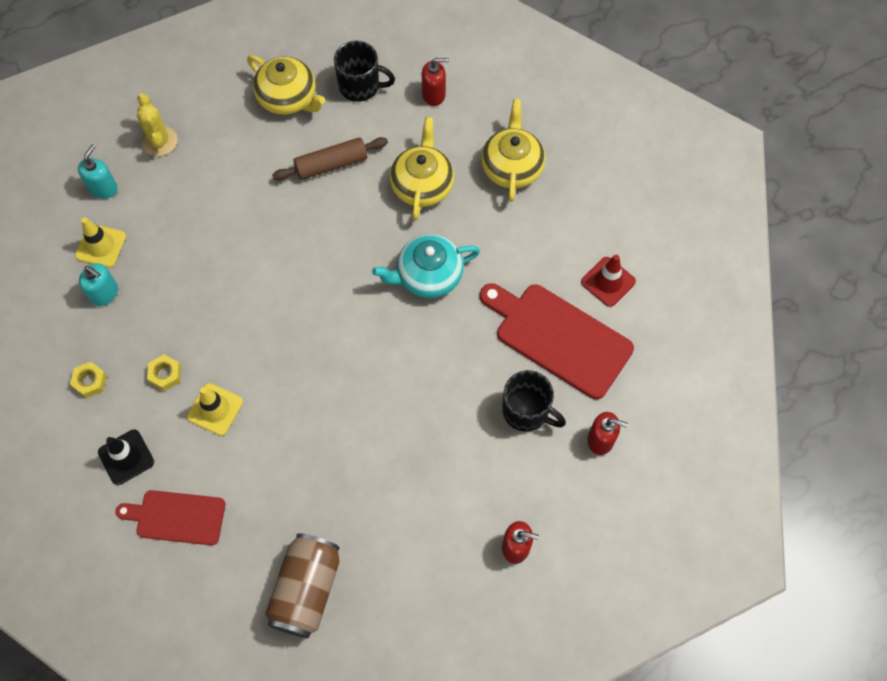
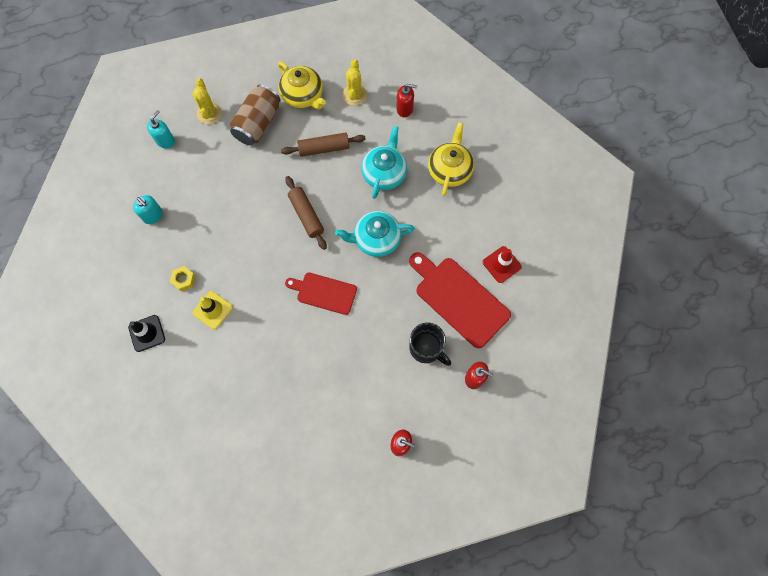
camera: 10 degrees right, 5 degrees up
(90, 381) = (132, 276): yellow nut -> none
(101, 246) = (156, 181): yellow traffic cone -> none
(176, 517) = (173, 381): red cutting board -> red cutting board (324, 292)
(306, 590) = (251, 448): brown can -> brown can (258, 124)
(324, 259) = (306, 215): none -> brown rolling pin
(360, 86) = (354, 95): black mug -> yellow cactus
(422, 184) = (384, 173): yellow teapot -> turquoise teapot

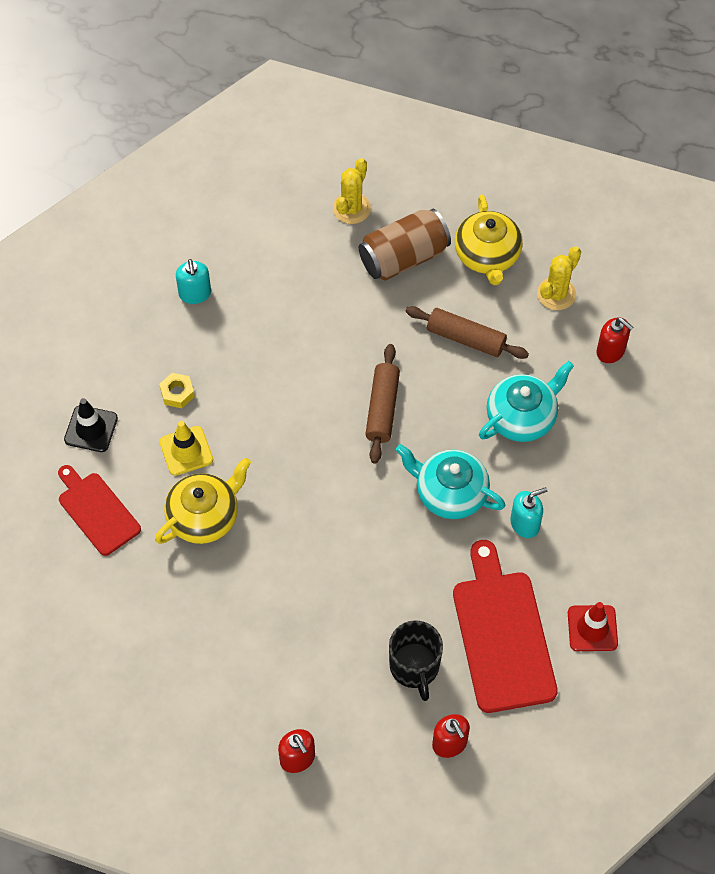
camera: 35 degrees right, 10 degrees down
(165, 141) = (273, 211): turquoise soap dispenser -> turquoise soap dispenser (525, 523)
(324, 292) = (336, 516): red cutting board -> red cutting board (97, 511)
(449, 170) = (613, 465): yellow teapot -> yellow teapot (204, 516)

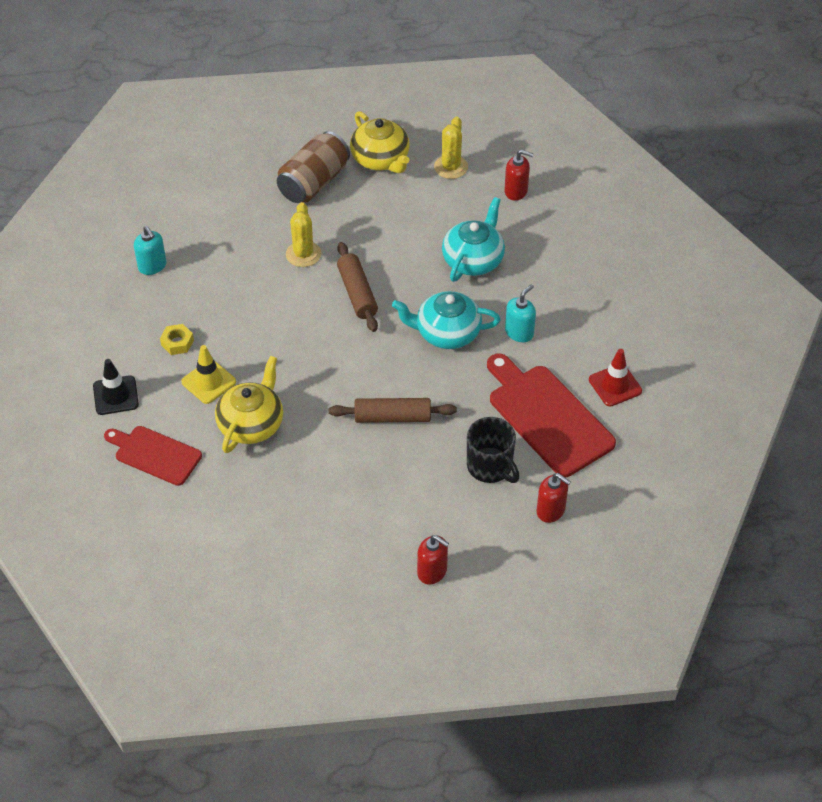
camera: 25 degrees left, 10 degrees down
(351, 208) = (251, 163): yellow cactus -> yellow cactus (303, 254)
(466, 338) = (397, 221): brown rolling pin -> brown rolling pin (392, 417)

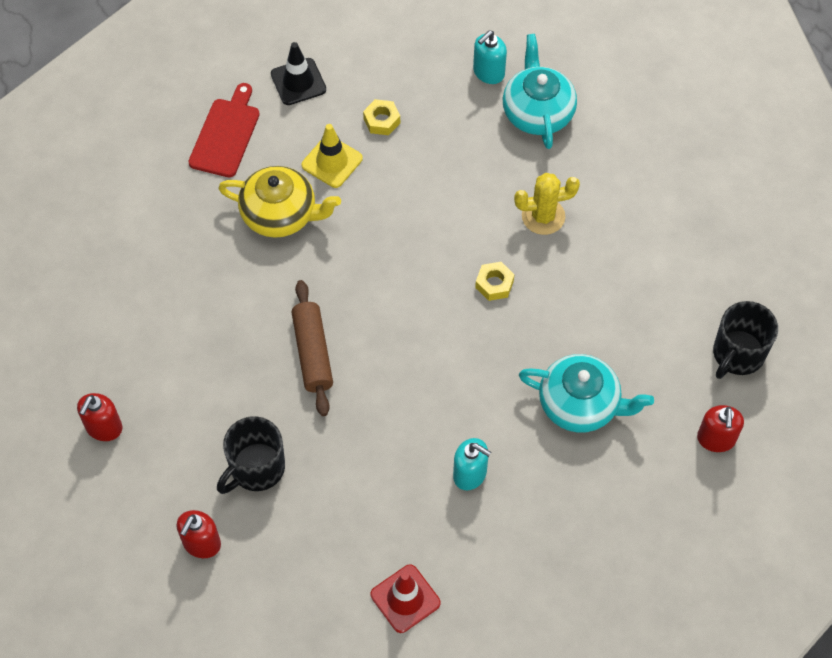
camera: 80 degrees right, 10 degrees up
(314, 182) = (664, 205): brown can -> none
(357, 293) = (494, 284): brown rolling pin -> yellow nut
(381, 159) = (727, 271): yellow teapot -> none
(446, 333) = (452, 391): turquoise teapot -> turquoise teapot (537, 112)
(451, 167) = (737, 354): yellow cactus -> black mug
(547, 417) = (341, 523): red cutting board -> none

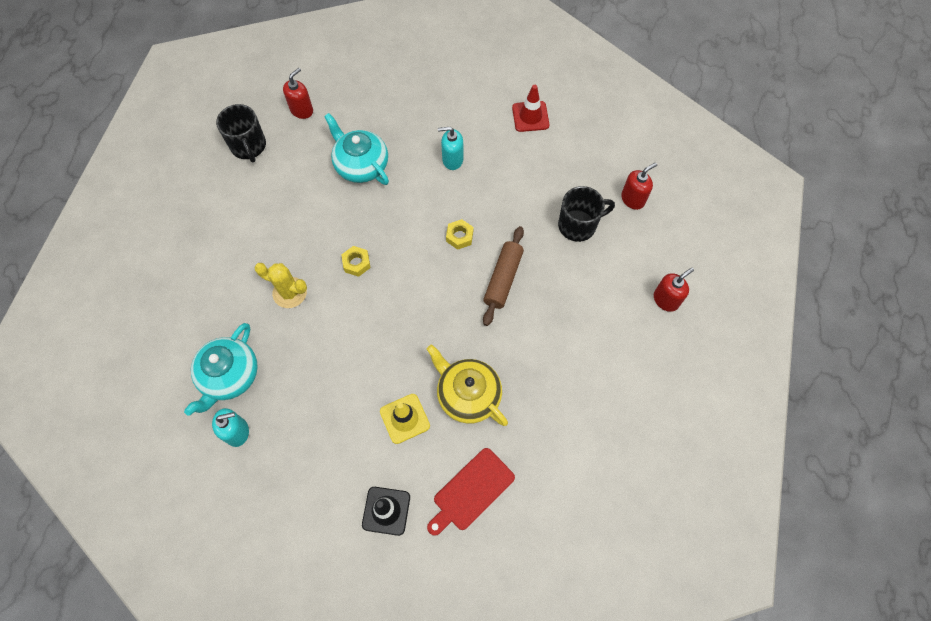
camera: 150 degrees left, 5 degrees up
(381, 121) = (345, 434): yellow nut -> yellow nut (459, 236)
(470, 474) = (452, 160): turquoise soap dispenser -> turquoise soap dispenser turned 60 degrees counterclockwise
(737, 354) = (249, 146): black mug -> black mug turned 90 degrees clockwise

